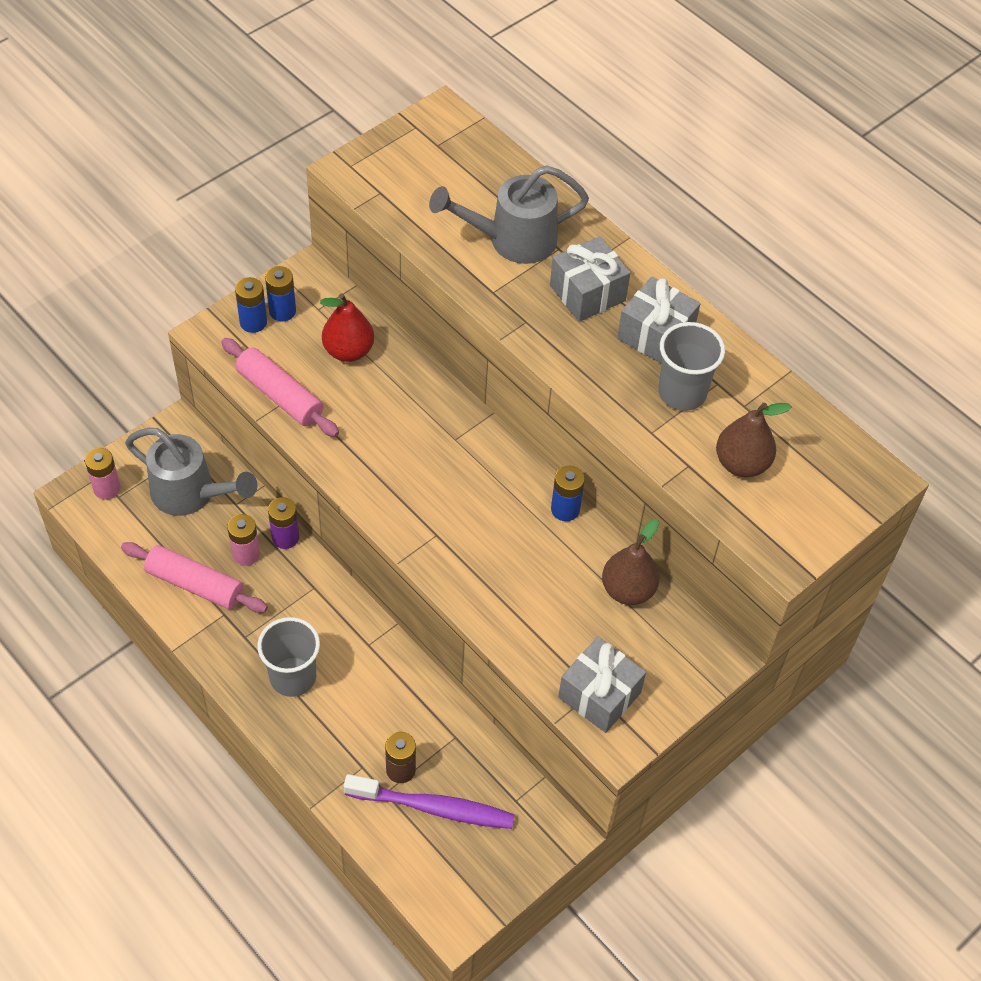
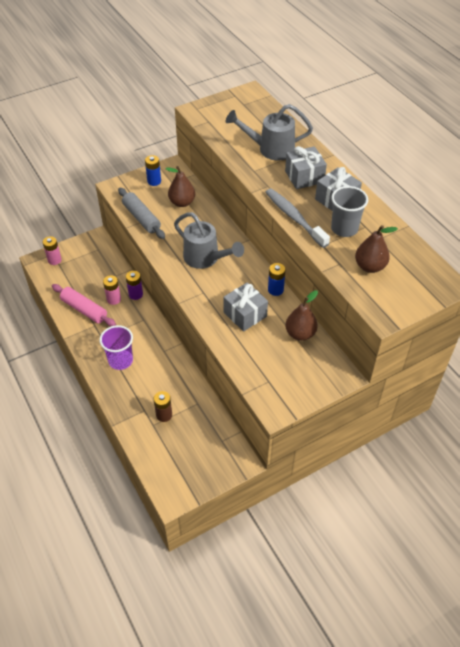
camera: 15 degrees right, 5 degrees down
(190, 494) = (94, 268): grey watering can -> grey watering can (205, 258)
(253, 322) = (138, 184): blue battery -> none
(280, 395) = (141, 218): pink rolling pin -> grey rolling pin
(293, 677) = (120, 360): grey cup -> purple cup
(348, 351) = (182, 202): red pear -> brown pear
(434, 807) = (177, 437): purple toothbrush -> none
(589, 382) = (294, 217): none -> grey toothbrush
(599, 695) = (271, 384): grey gift -> grey gift (245, 314)

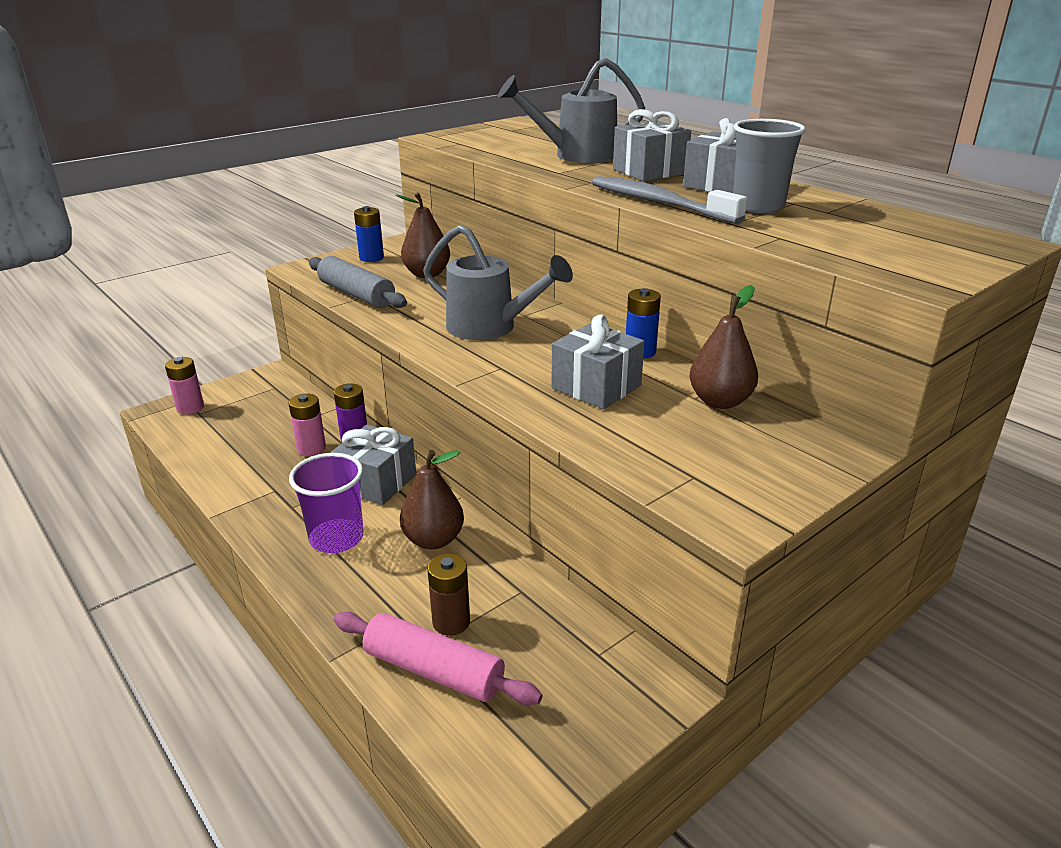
camera: 10 degrees left, 20 degrees down
(84, 310) = (251, 469): pink rolling pin -> pink rolling pin (433, 671)
(143, 327) = (376, 482): none -> grey gift
(370, 266) = (840, 236): brown pear -> brown pear (433, 540)

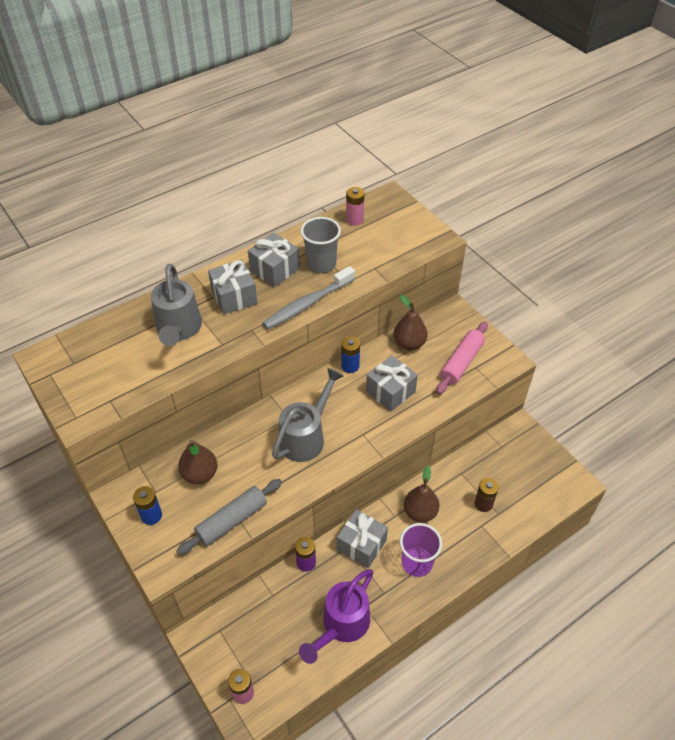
camera: 85 degrees left, 20 degrees up
(251, 471) = (341, 625): none -> purple watering can
(311, 448) = (317, 589): pink battery -> pink battery (354, 220)
(433, 671) = (515, 511): pink rolling pin -> pink rolling pin (461, 362)

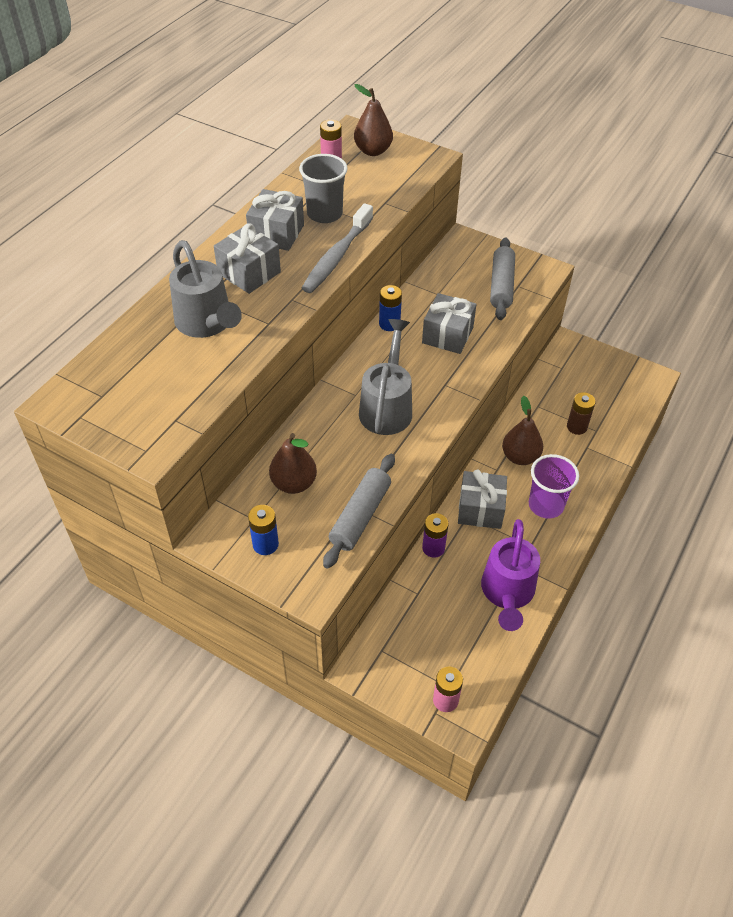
camera: 25 degrees left, 0 degrees up
(409, 343) = (437, 284): brown pear -> brown pear (373, 151)
(461, 362) = (501, 285): pink rolling pin -> grey rolling pin

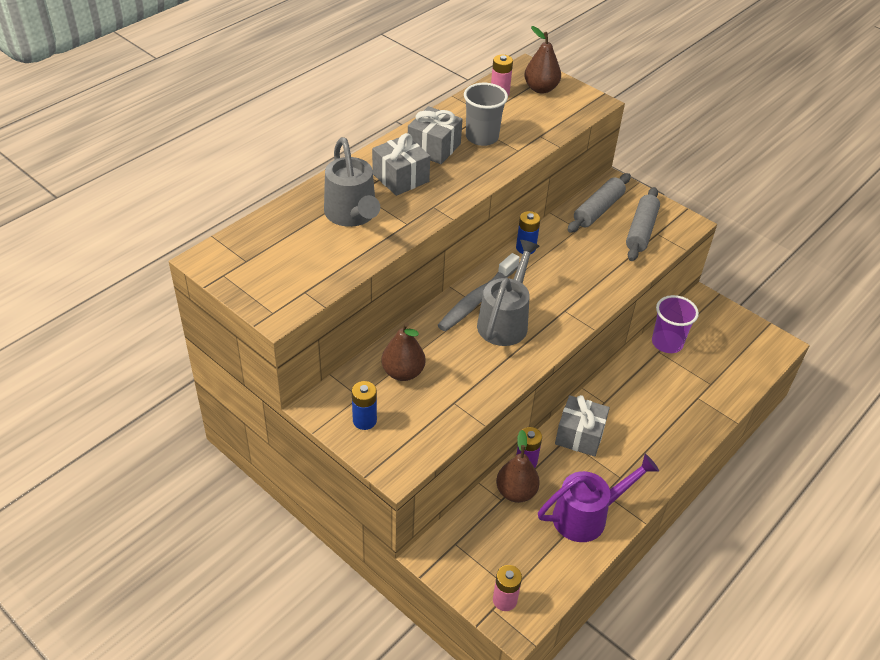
camera: 10 degrees right, 5 degrees down
(336, 257) = (483, 176): grey toothbrush -> grey toothbrush (477, 299)
(360, 516) = (456, 412): grey rolling pin -> grey rolling pin (598, 210)
(447, 335) = (578, 267): grey gift -> none
(507, 593) = (587, 516): purple watering can -> purple watering can turned 135 degrees counterclockwise
(520, 457) = (629, 394): brown pear -> brown pear (516, 492)
(546, 505) = (644, 443): purple cup -> purple cup (667, 343)
(576, 427) = (692, 377): brown battery -> none

